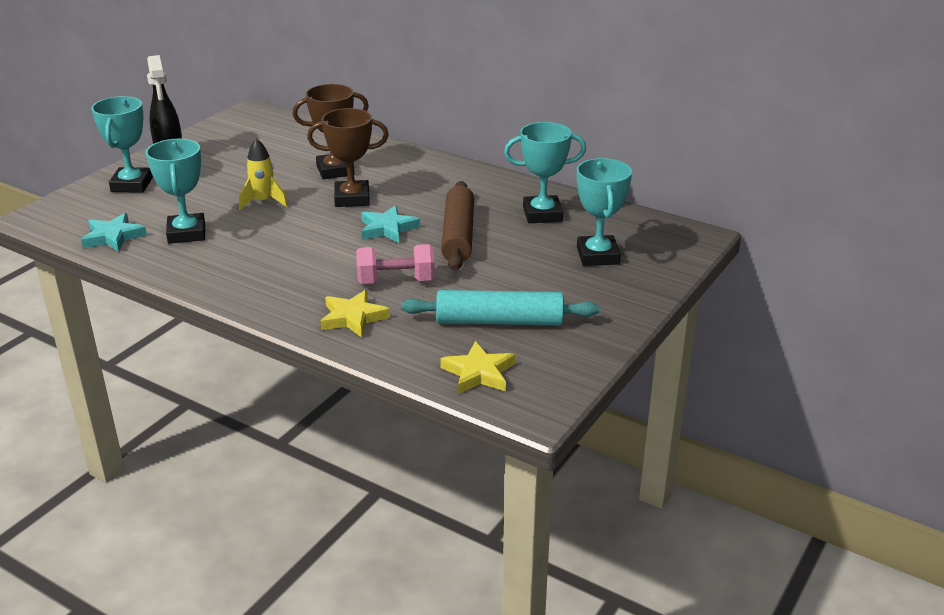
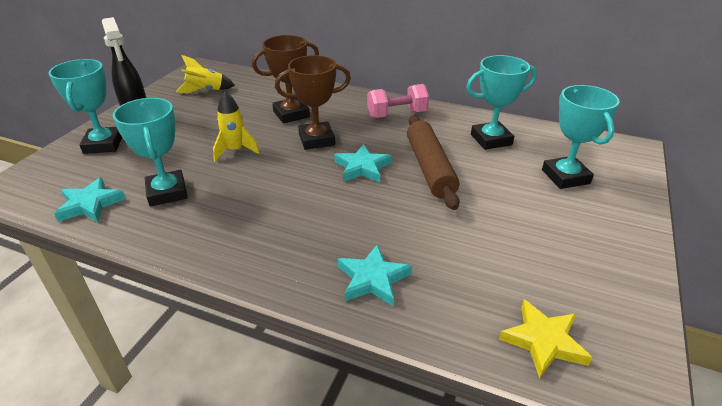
camera: 10 degrees left, 5 degrees up
(249, 138) = (205, 91): none -> yellow rocket
(353, 317) = (373, 279): yellow star -> turquoise star
(396, 281) = (396, 226): pink dumbbell -> pink dumbbell (397, 114)
(499, 321) = (523, 264): turquoise rolling pin -> none

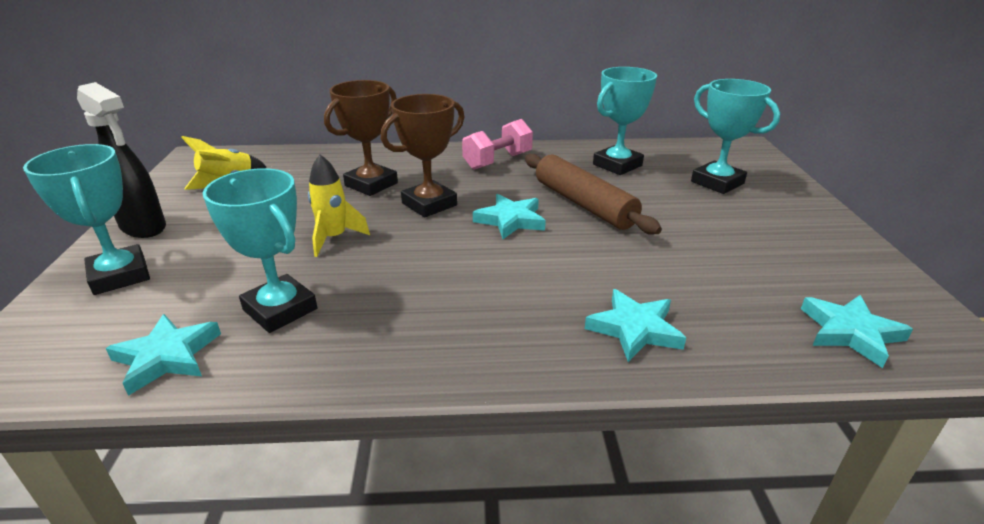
camera: 25 degrees left, 5 degrees down
(543, 341) = (850, 332): yellow star -> turquoise star

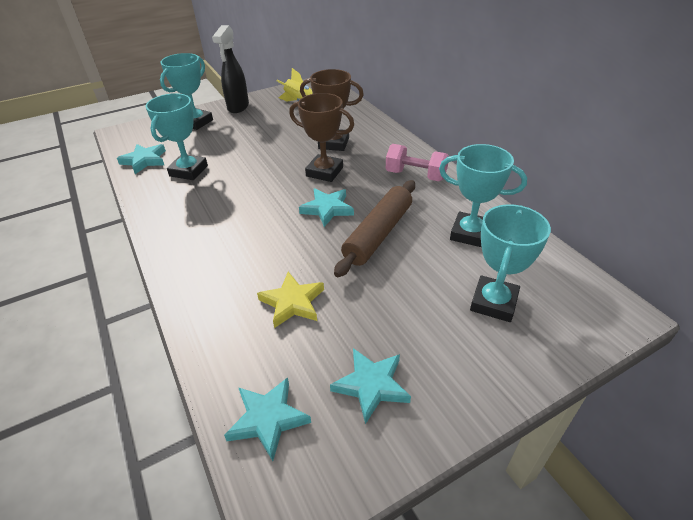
camera: 65 degrees right, 10 degrees up
(334, 238) = (261, 158): yellow rocket -> none
(635, 329) = (222, 296): turquoise star -> turquoise star (371, 385)
(671, 280) = (292, 302): none -> yellow star

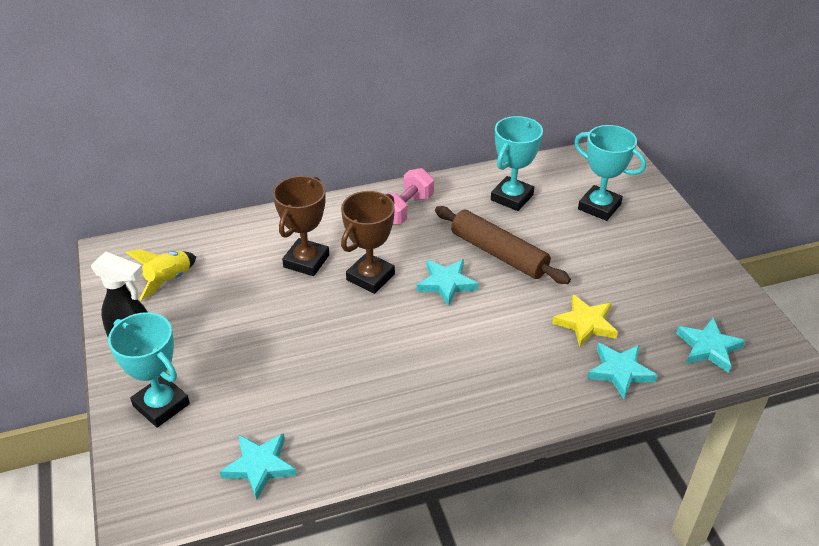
camera: 80 degrees left, 0 degrees up
(188, 171) = (314, 410): turquoise trophy -> none
(371, 385) = (677, 287): turquoise star -> turquoise star (620, 372)

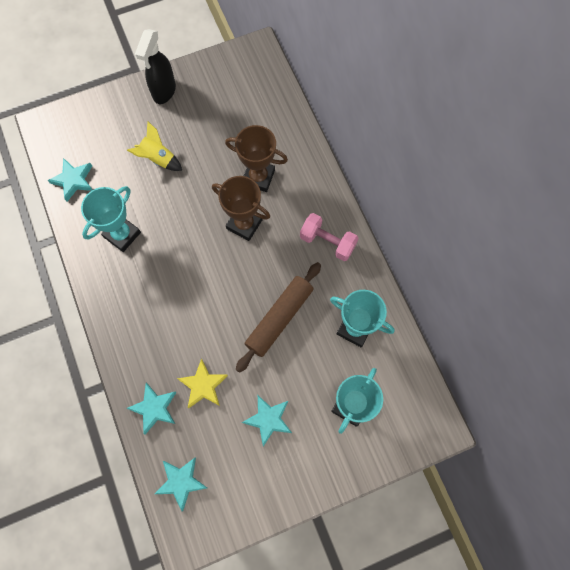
camera: 85 degrees right, 30 degrees up
(161, 405) = (120, 116): turquoise trophy -> turquoise trophy (122, 234)
(169, 280) = (231, 92): yellow rocket -> yellow rocket (158, 158)
(446, 284) = (241, 279): turquoise star -> turquoise star (268, 419)

